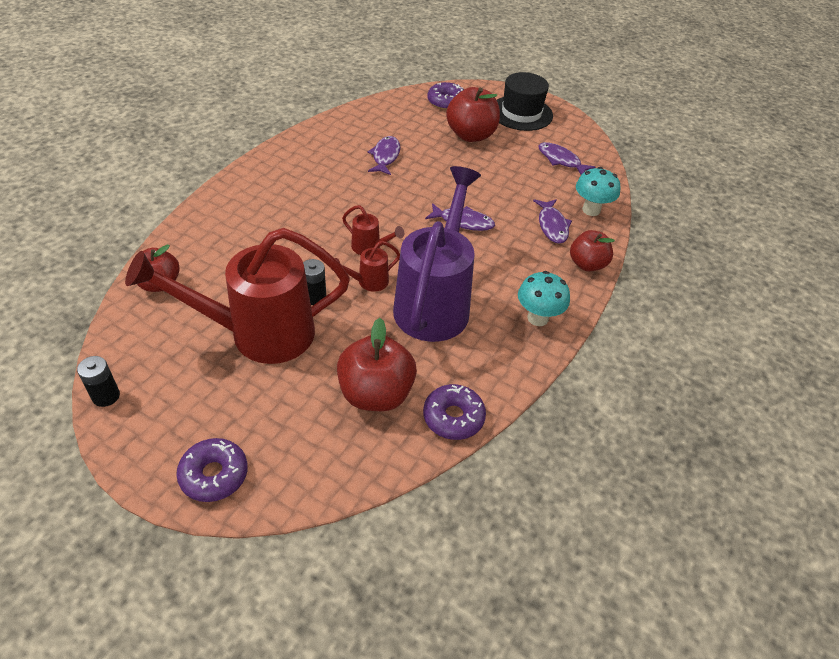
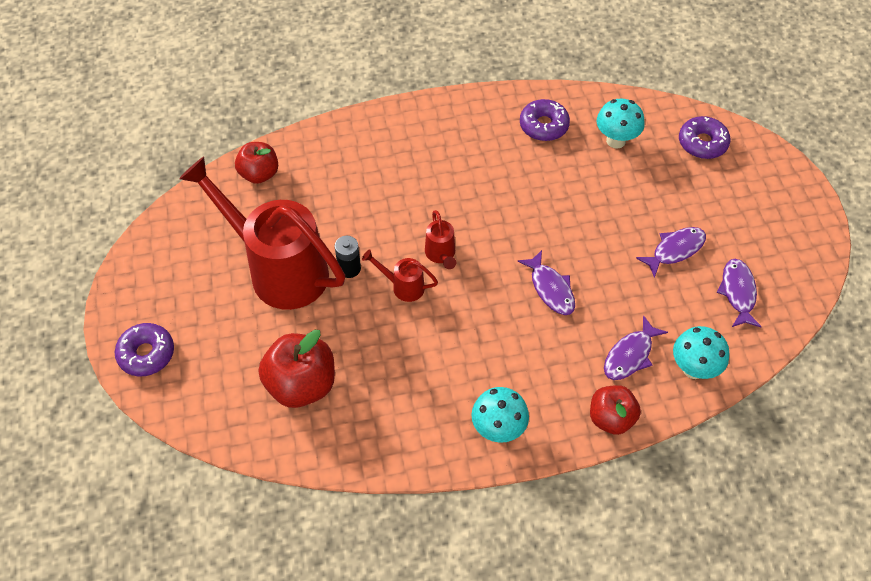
camera: 50 degrees right, 10 degrees up
(106, 396) = (145, 242): black battery -> none
(385, 156) = (563, 169): purple fish -> purple fish (675, 250)
(397, 126) = (616, 140): none -> turquoise mushroom
(435, 302) = (432, 346): purple watering can -> none
(453, 417) = (331, 450): purple donut -> purple donut (543, 125)
(471, 135) = (678, 199): red apple -> none
(521, 113) = (769, 208): black hat -> none

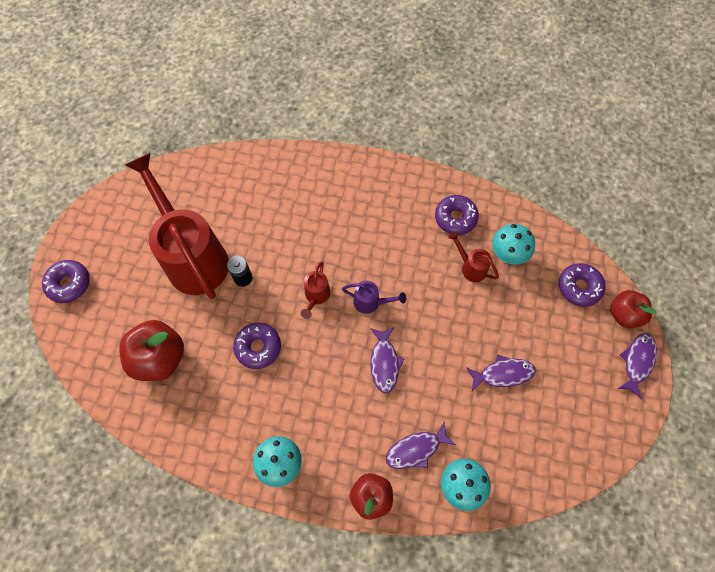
camera: 25 degrees right, 10 degrees up
(259, 174) = (220, 172): red apple -> red apple (624, 314)
(403, 286) = (274, 310): red watering can -> red watering can (470, 267)
(407, 329) = (258, 347): none -> purple donut
(502, 238) = (370, 302): none -> purple watering can
(738, 292) = (535, 435): purple fish -> purple fish (637, 362)

